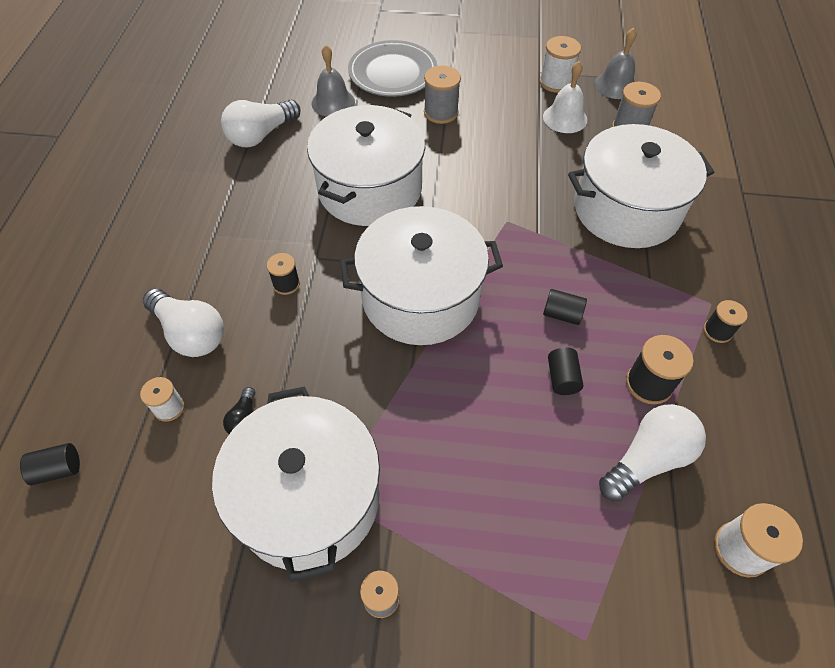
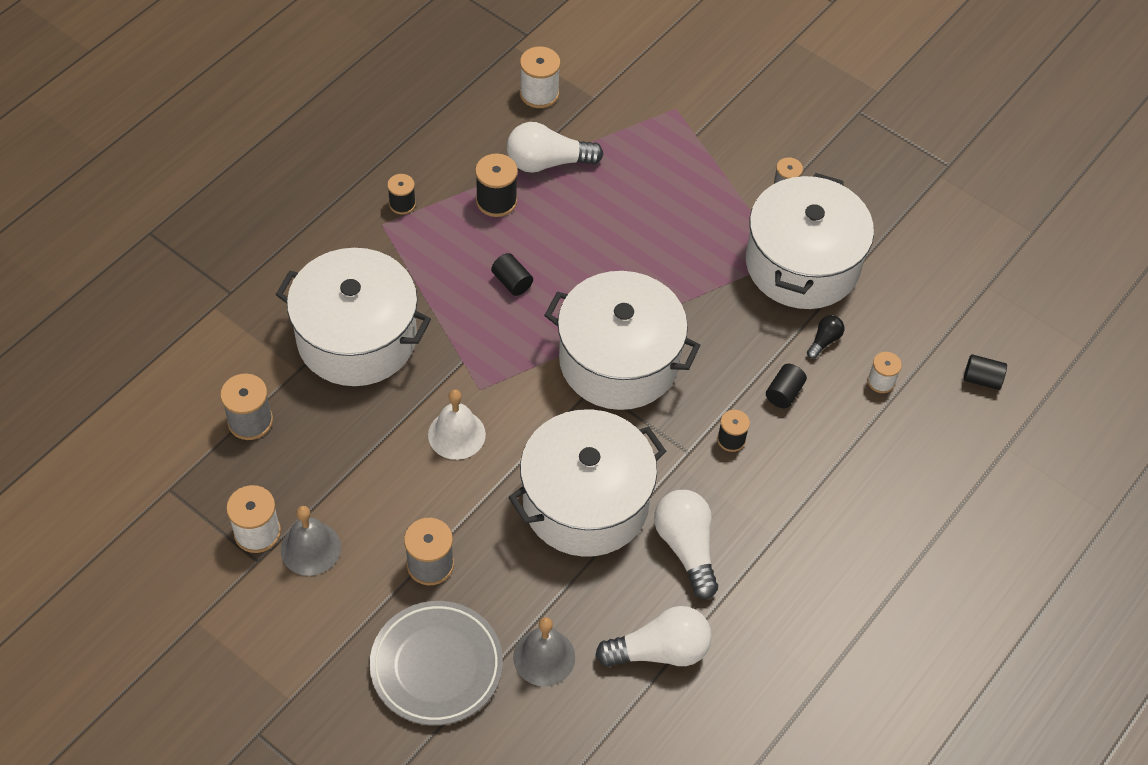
camera: 150 degrees left, 0 degrees up
(190, 333) = (840, 437): white light bulb -> white light bulb (686, 547)
(562, 378) = (557, 239): black cylinder -> black cylinder (784, 393)
(565, 118) = (301, 475): white bell -> white bell (456, 434)
(615, 85) = (195, 487): grey bell -> grey bell (310, 548)

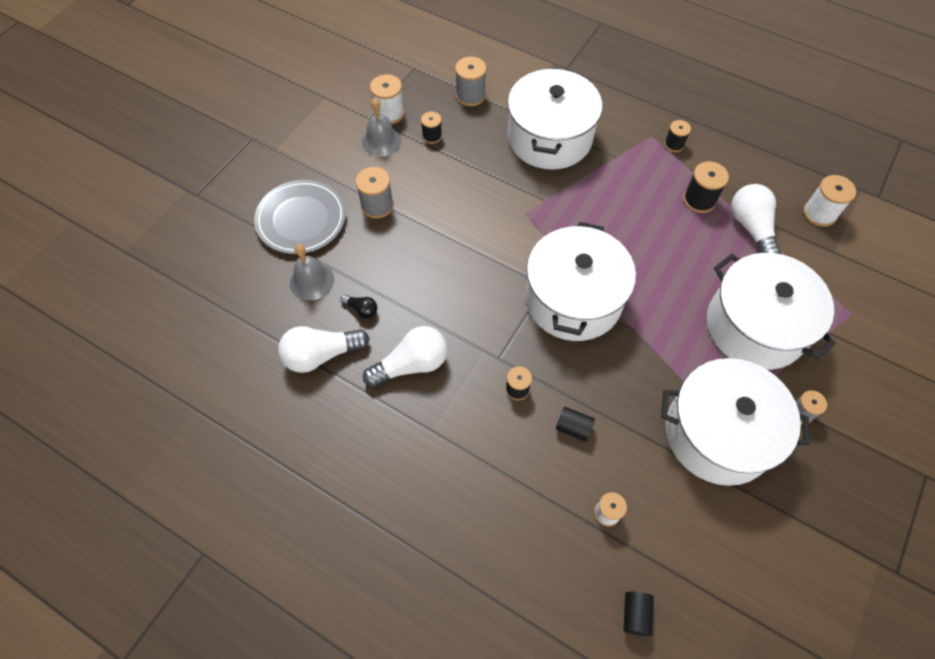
camera: 85 degrees right, 5 degrees up
(317, 481) = (432, 136): none -> black spool
(456, 434) = (483, 205): white bell -> none
(512, 282) = (626, 220): black cylinder -> none
(585, 502) = (441, 291): white pot -> white pot (755, 326)
(660, 651) = (321, 355): white light bulb -> white light bulb turned 90 degrees clockwise
(824, 341) = (638, 459): black light bulb -> black light bulb (361, 309)

